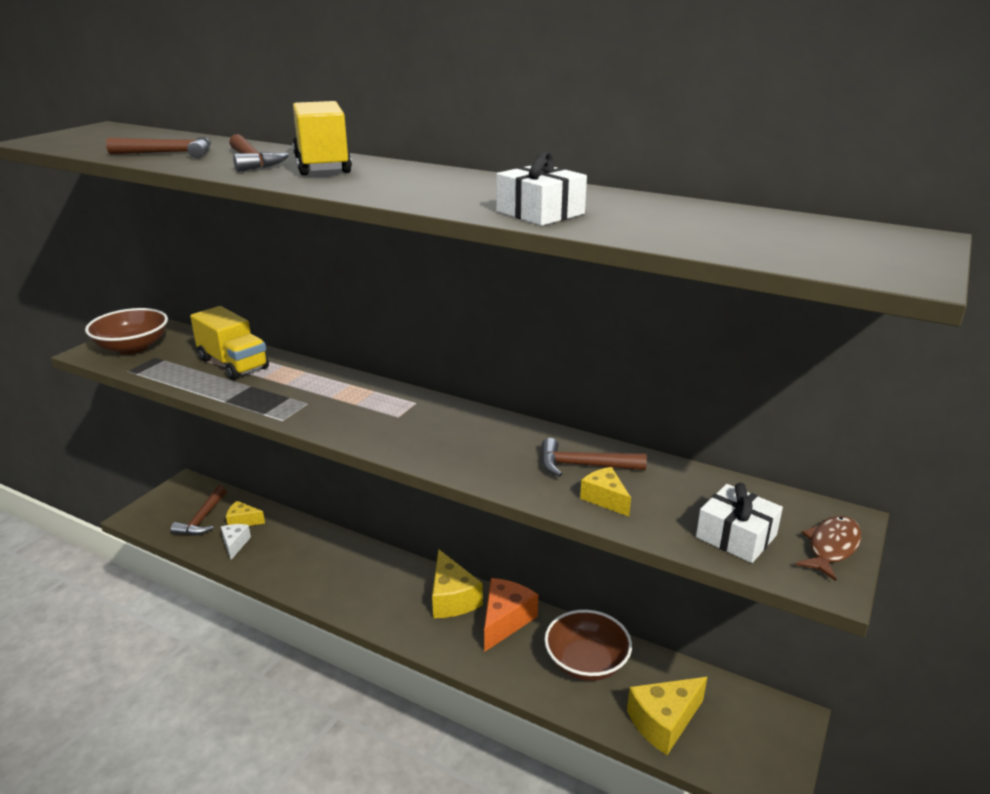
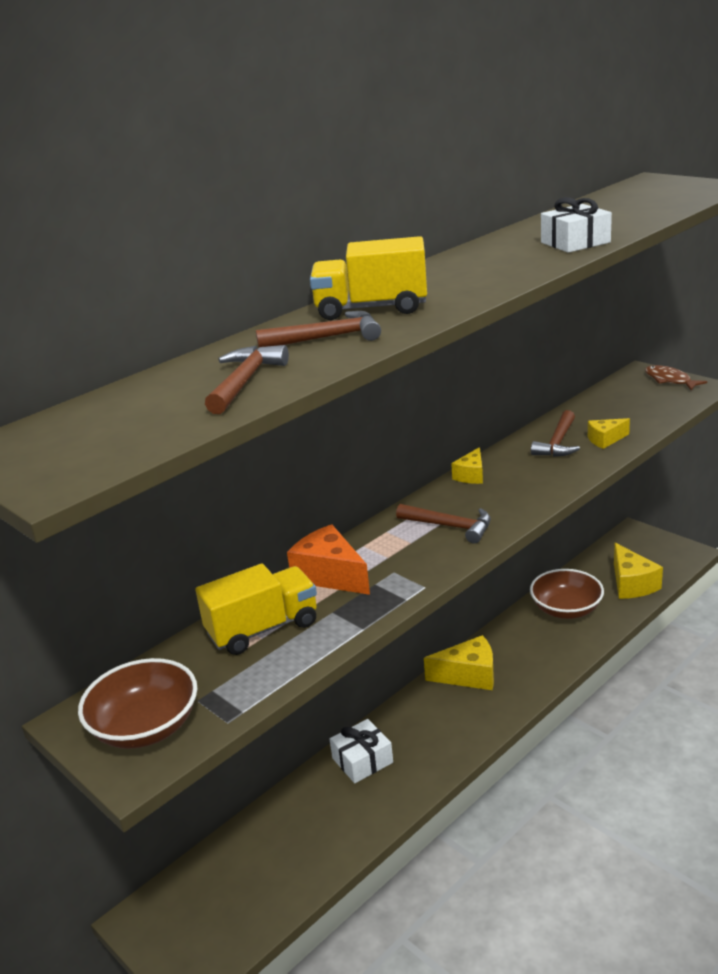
camera: 70 degrees left, 0 degrees up
(202, 519) = (239, 891): brown hammer -> brown hammer (450, 526)
(235, 544) = (311, 851): white cheese -> none
(243, 521) = (265, 845): yellow cheese -> yellow cheese (471, 475)
(505, 620) = (507, 646): orange cheese -> orange cheese (330, 575)
(736, 536) = (656, 404): white gift -> white gift (362, 760)

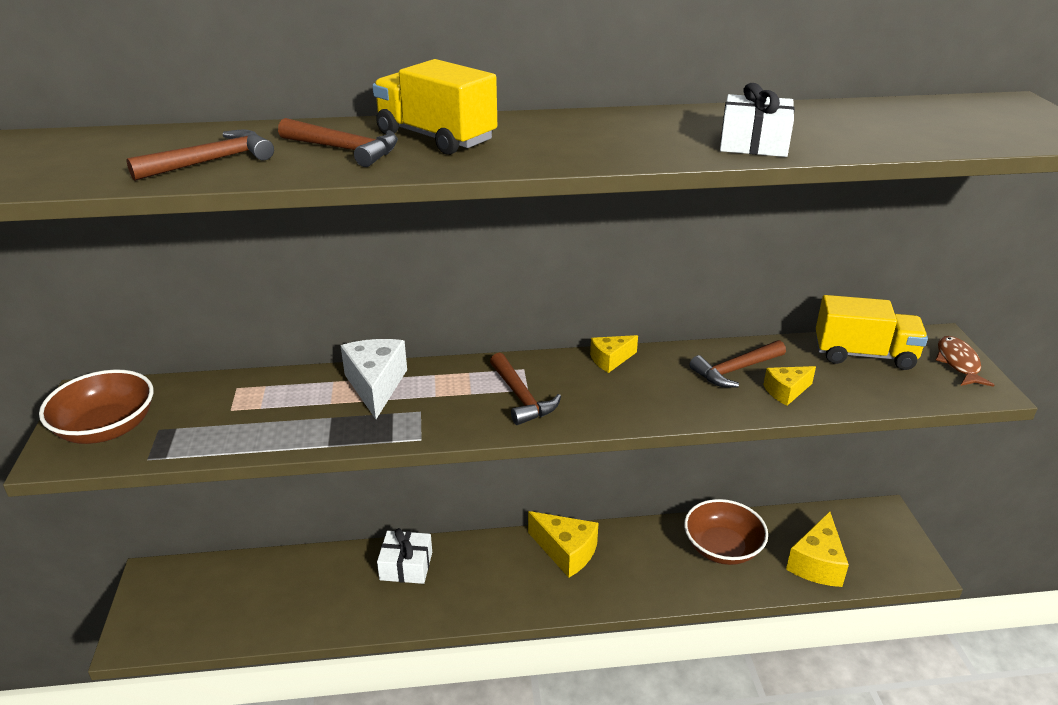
camera: 35 degrees right, 5 degrees up
(263, 629) = (272, 401): yellow truck -> yellow truck (864, 355)
(330, 575) = (376, 385): orange cheese -> white cheese
(605, 440) = (786, 391): yellow cheese -> yellow cheese turned 45 degrees counterclockwise

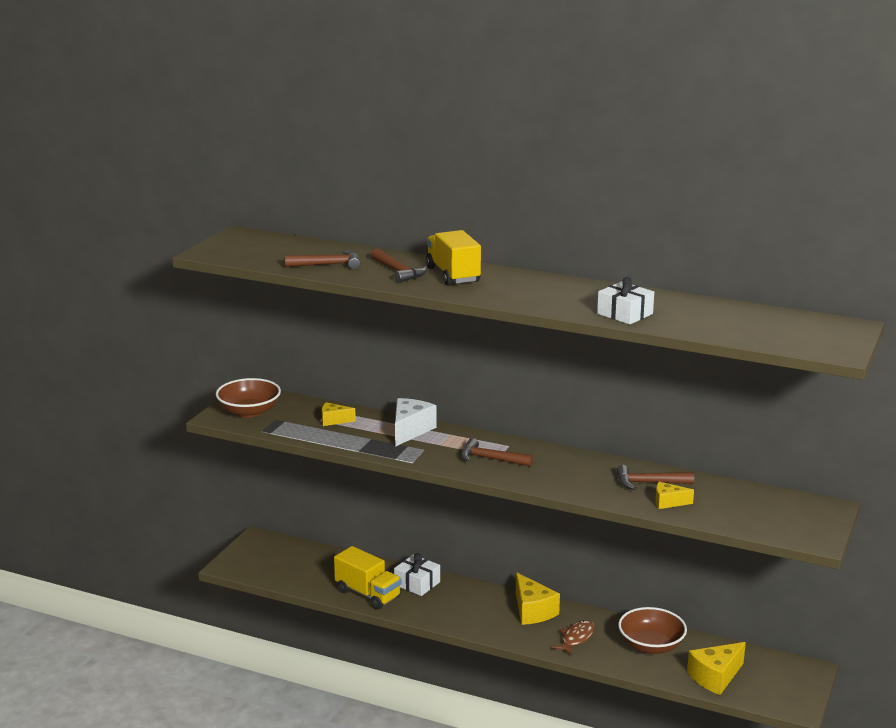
camera: 30 degrees right, 10 degrees down
(521, 397) = (491, 459): brown hammer -> brown hammer turned 105 degrees clockwise
(610, 360) = (571, 456): yellow cheese -> yellow cheese (334, 420)
(864, 355) = (755, 500): yellow truck -> yellow truck (368, 594)
(958, 363) = (820, 522): brown fish -> brown fish (576, 638)

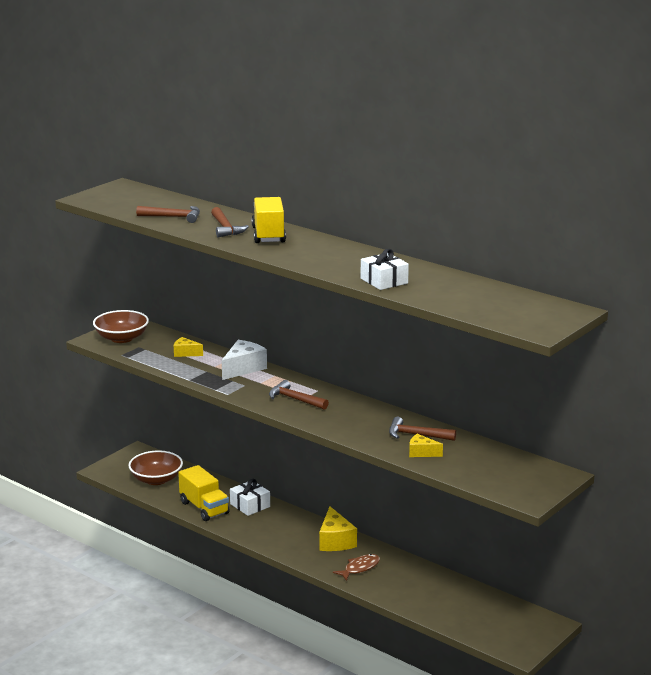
camera: 15 degrees right, 0 degrees up
(651, 645) = (421, 583): brown bowl -> brown bowl (156, 479)
(715, 677) = (462, 617): yellow cheese -> none

